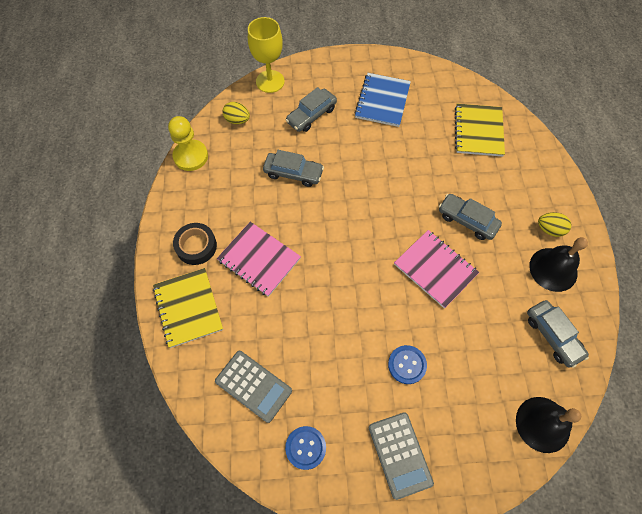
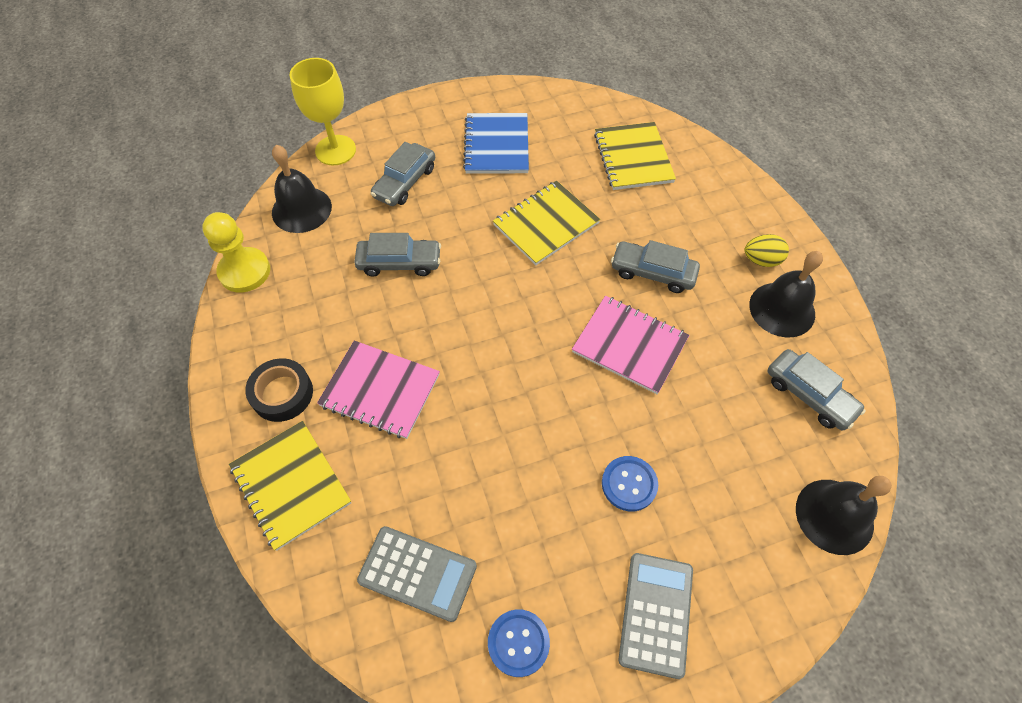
camera: 15 degrees left, 5 degrees down
(237, 120) = (301, 209): yellow egg -> black bell
(400, 454) = (656, 614): grey calculator -> grey calculator turned 135 degrees counterclockwise
(401, 168) = (546, 224): none -> yellow notebook

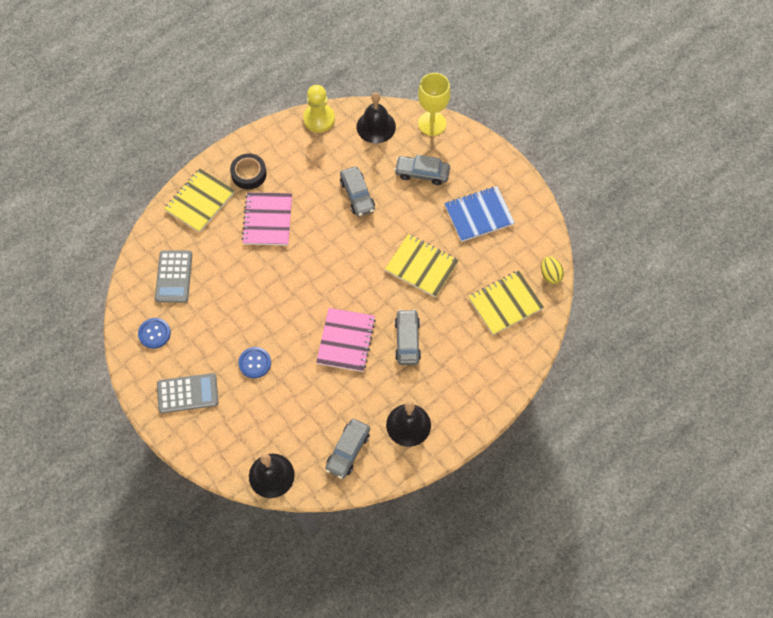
camera: 70 degrees right, 5 degrees up
(761, 260) = (445, 405): yellow egg -> yellow egg (550, 275)

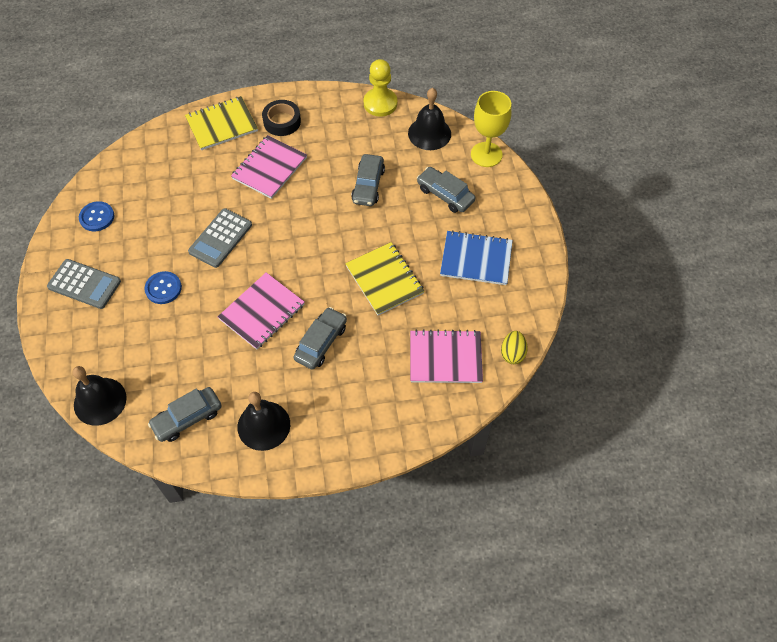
camera: 30 degrees right, 5 degrees down
(174, 277) = (151, 177): grey calculator -> grey calculator (220, 238)
(505, 303) = (445, 358): yellow notebook -> pink notebook

